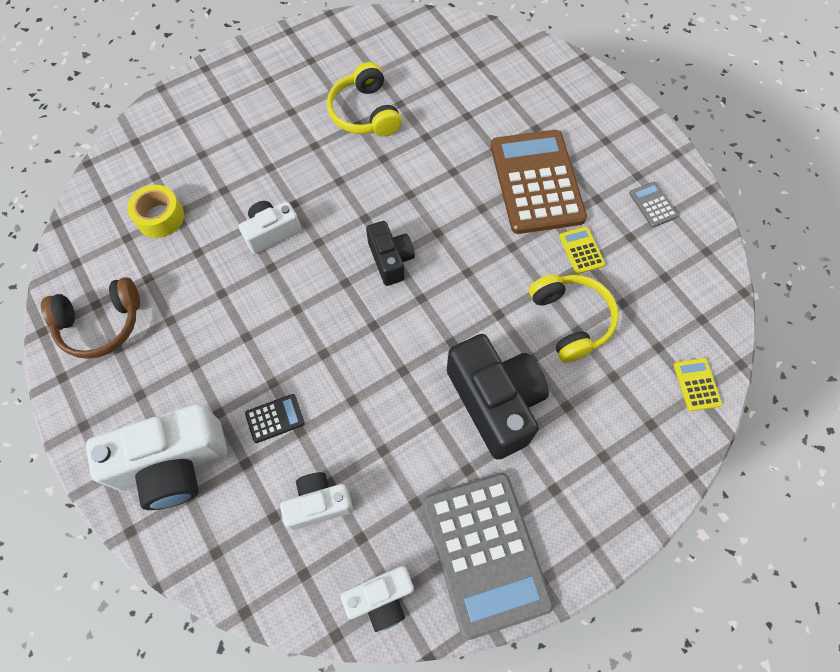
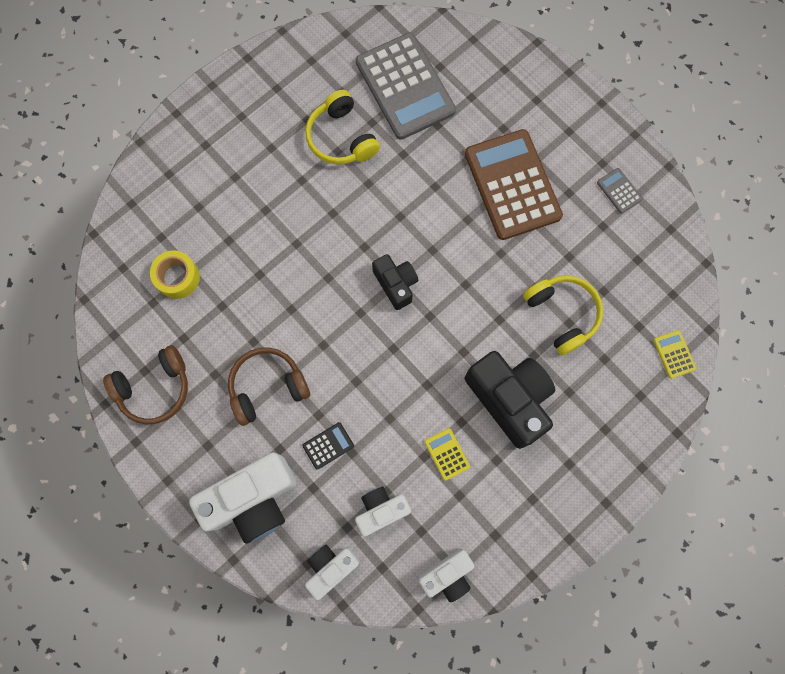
camera: 10 degrees left, 10 degrees up
(223, 343) = (267, 387): none -> brown headphones
(271, 233) = (283, 276): white camera -> white camera (330, 567)
(485, 552) = (522, 525): grey calculator -> grey calculator (405, 87)
(581, 250) = (562, 247): yellow calculator -> yellow calculator (447, 454)

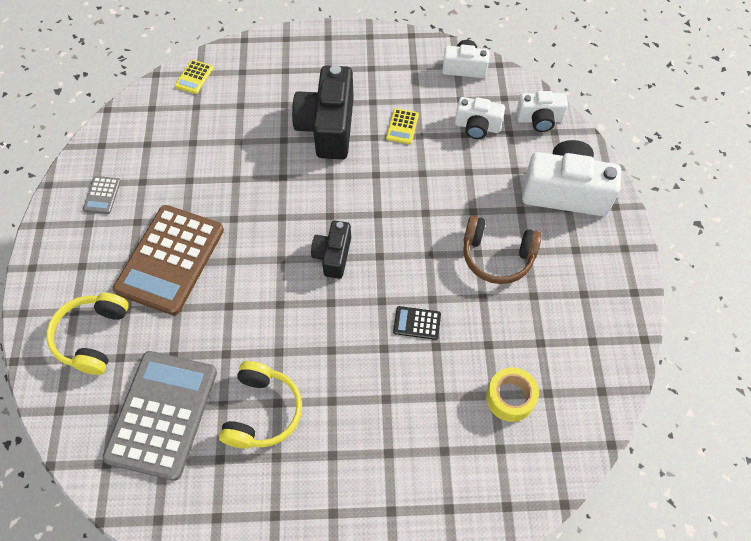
camera: 140 degrees left, 15 degrees down
(155, 388) = (592, 321): brown headphones -> none
(328, 445) = (482, 187): black calculator -> black calculator (417, 323)
(562, 314) = (237, 149): yellow headphones -> yellow headphones (92, 337)

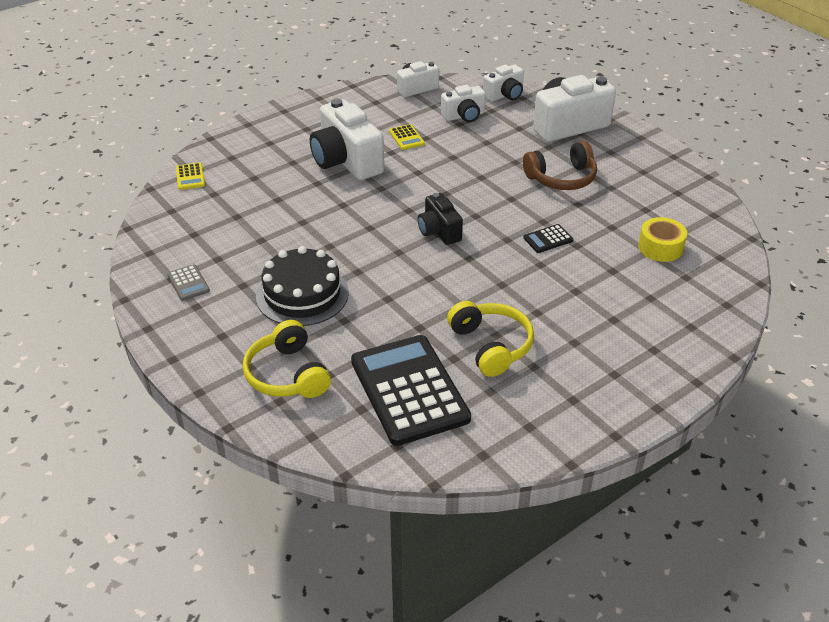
camera: 35 degrees left, 20 degrees down
(162, 414) = (409, 390): grey calculator -> black calculator
(170, 259) = (302, 294): brown calculator -> black cake
(327, 127) = (346, 161): black camera -> white camera

